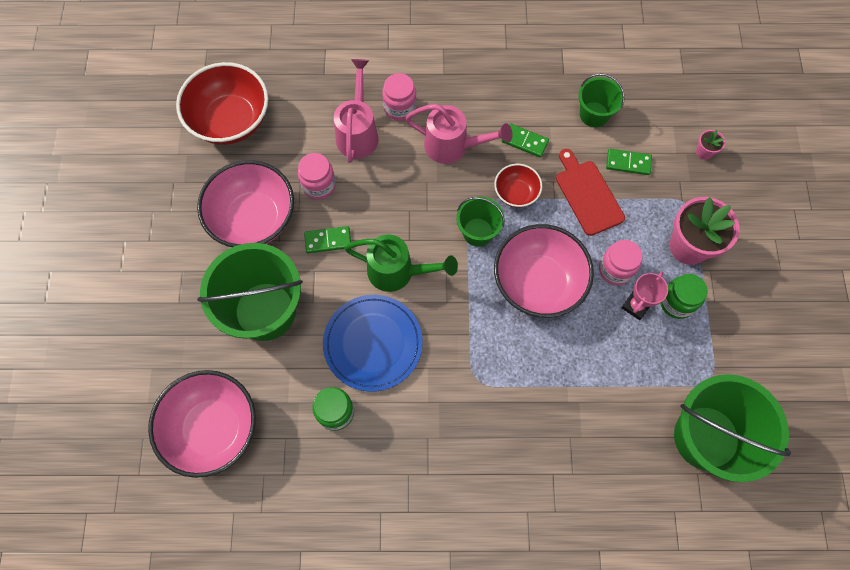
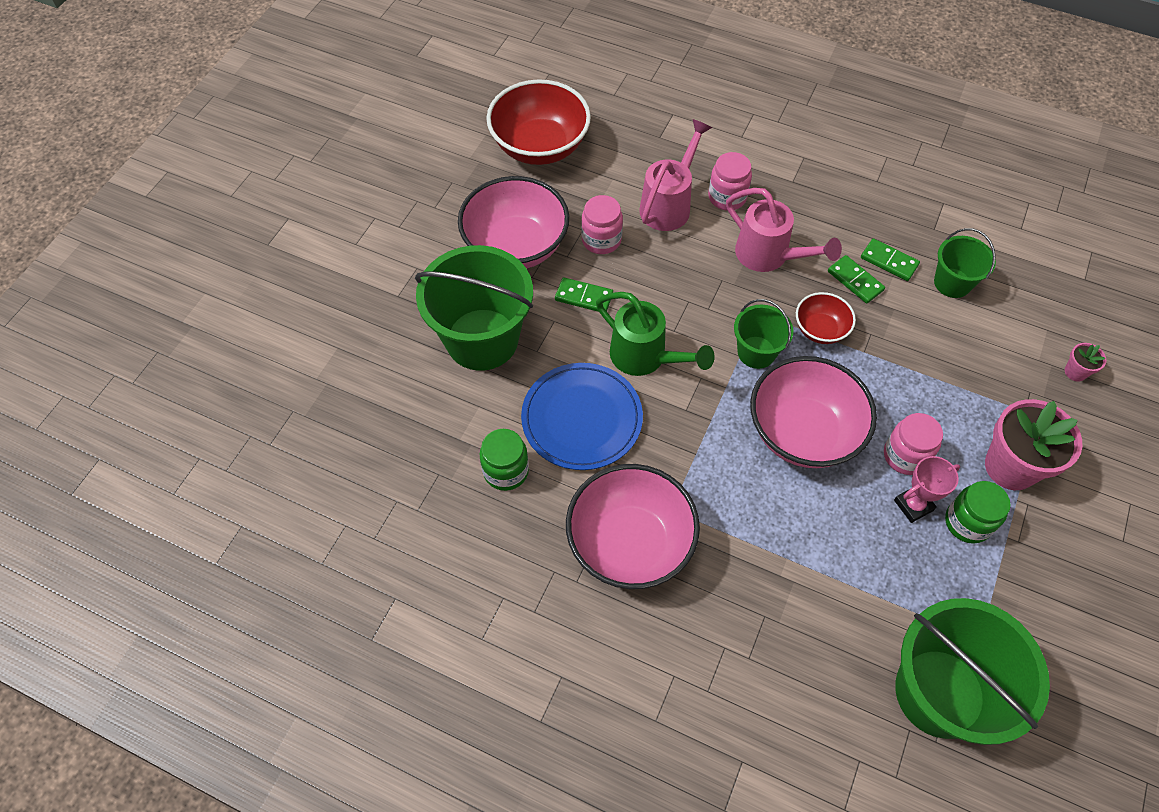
camera: 25 degrees right, 10 degrees down
(213, 428) = (368, 432): pink bowl -> pink bowl (630, 543)
(587, 195) = (906, 363): red cutting board -> none
(628, 163) = (972, 348): green domino -> green domino (889, 261)

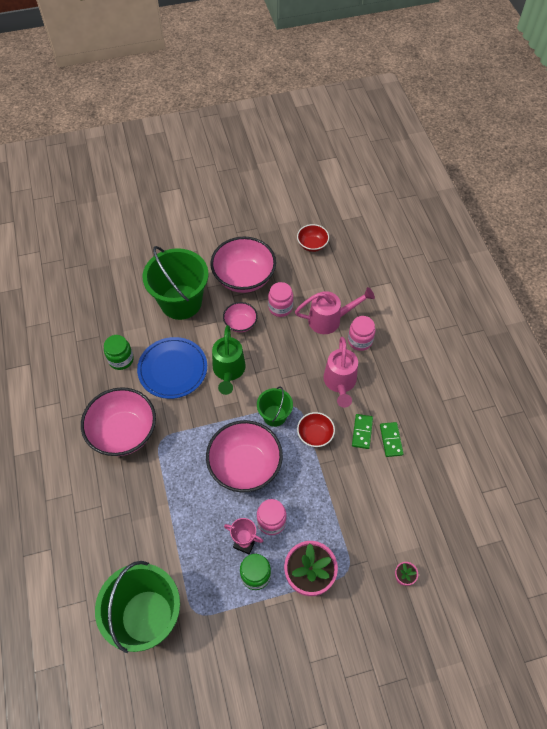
camera: 50 degrees right, 0 degrees up
(540, 146) = (312, 245): red bowl -> red bowl, size x0.52
(584, 297) = (240, 323): green domino -> pink bowl
(952, 283) = (406, 479): green bucket -> none

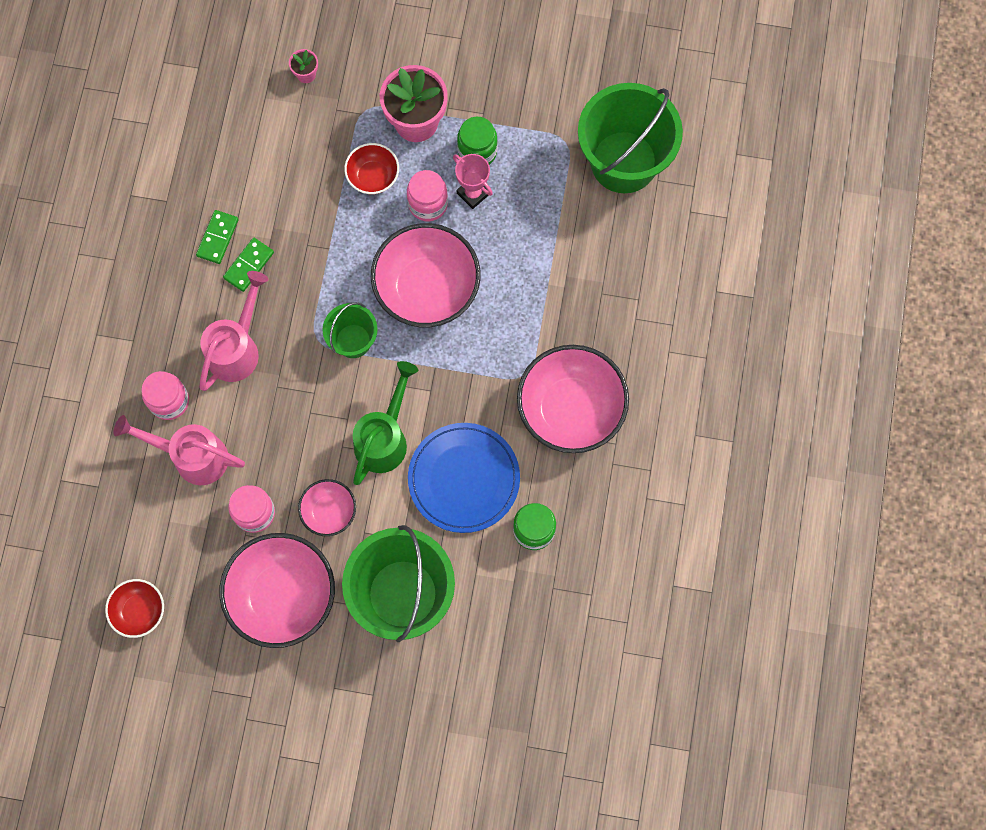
camera: 155 degrees left, 15 degrees up
(315, 435) = (313, 289): red bowl -> red bowl (373, 176)

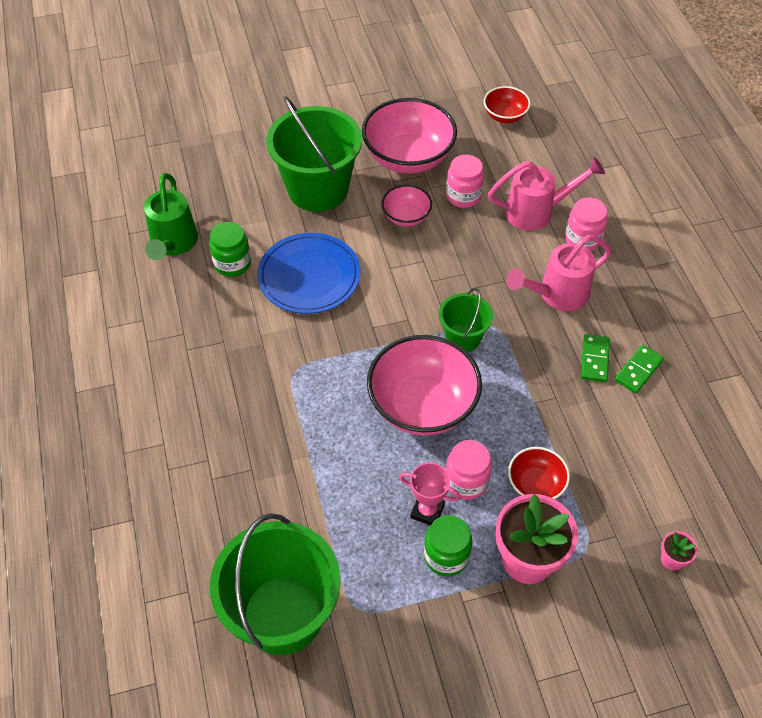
camera: 155 degrees right, 20 degrees down
(218, 238) = (638, 370): green domino -> green domino turned 45 degrees clockwise
(237, 348) = (557, 294): pink watering can -> pink watering can turned 60 degrees clockwise
(384, 438) = (392, 279): green watering can -> green watering can (173, 244)
(570, 409) = (239, 360): pink bowl -> none

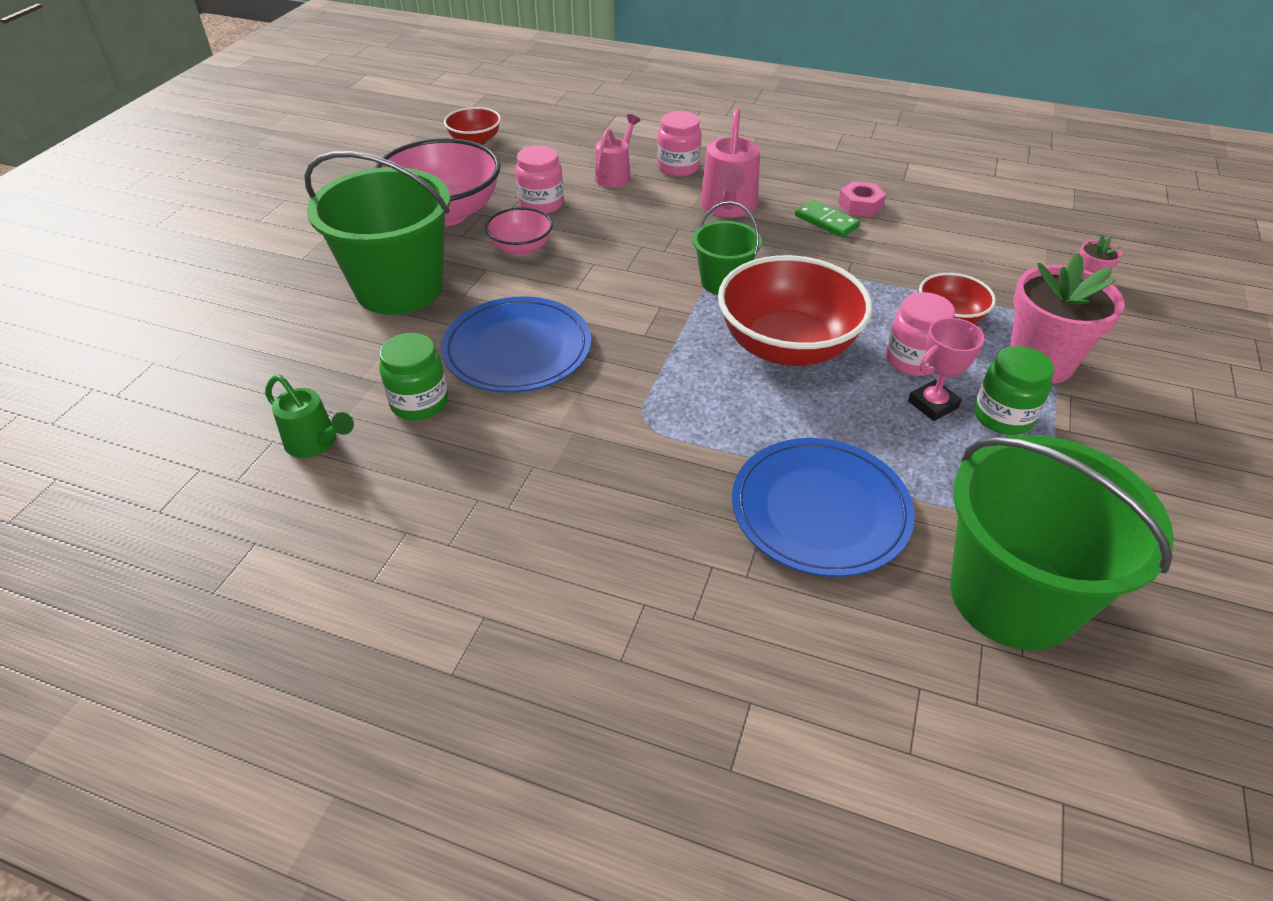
camera: 55 degrees left, 10 degrees down
(173, 244) = (316, 443): green watering can -> green watering can, size x0.64
(285, 490) = (820, 510): none -> blue plate
(422, 405) = (787, 346): pink bowl -> red bowl
(536, 212) = (615, 175): pink watering can -> pink watering can, size x0.64
(638, 370) = (860, 205): green domino -> pink nut

